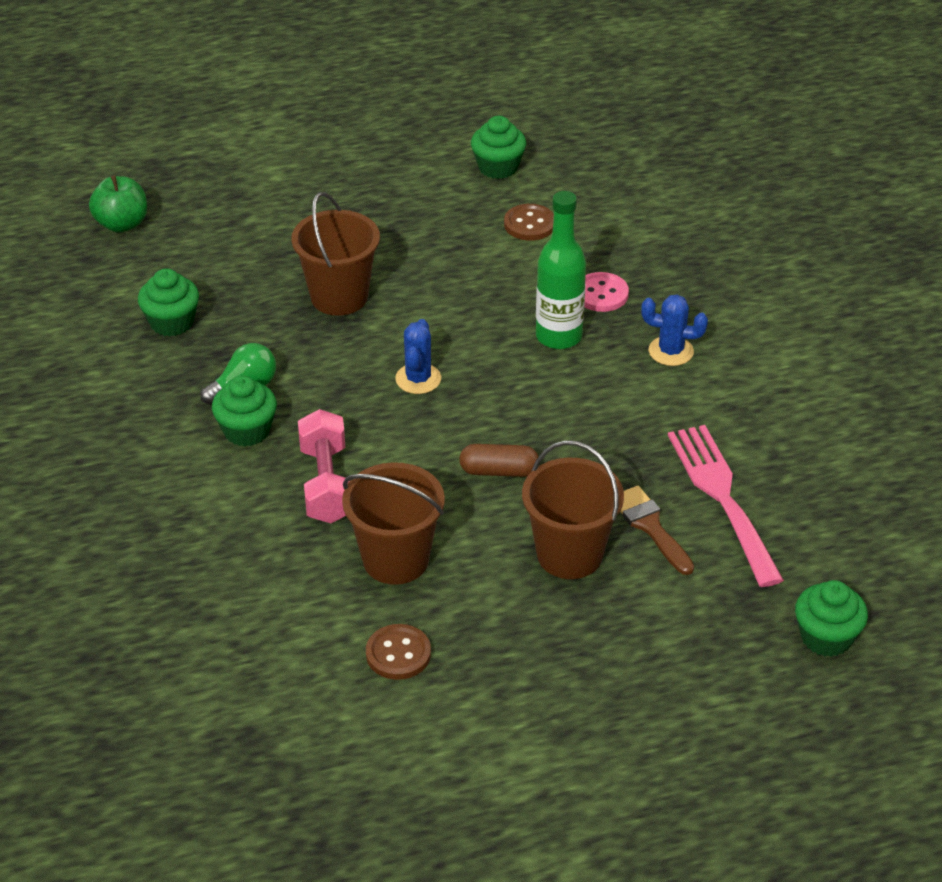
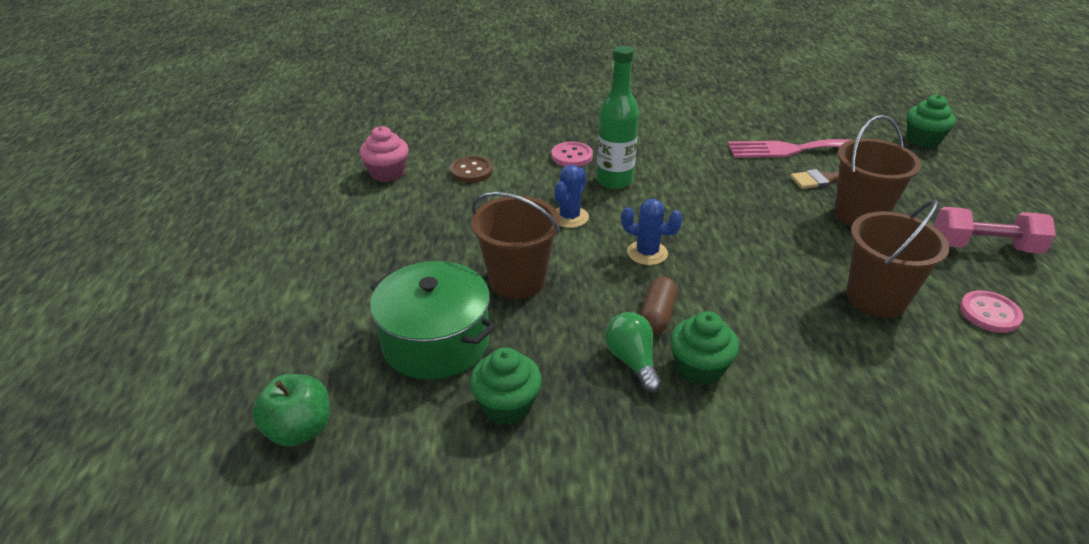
camera: 75 degrees left, 5 degrees down
(237, 266) = (435, 342): none -> green pot
(326, 484) = (780, 325): pink dumbbell -> pink dumbbell (984, 247)
(398, 654) = (989, 313): brown button -> pink button
(498, 167) = (387, 173): green cupcake -> pink cupcake
(499, 471) = (767, 231): brown capsule -> brown capsule (657, 315)
(671, 351) = (645, 141): blue cactus -> blue cactus (569, 217)

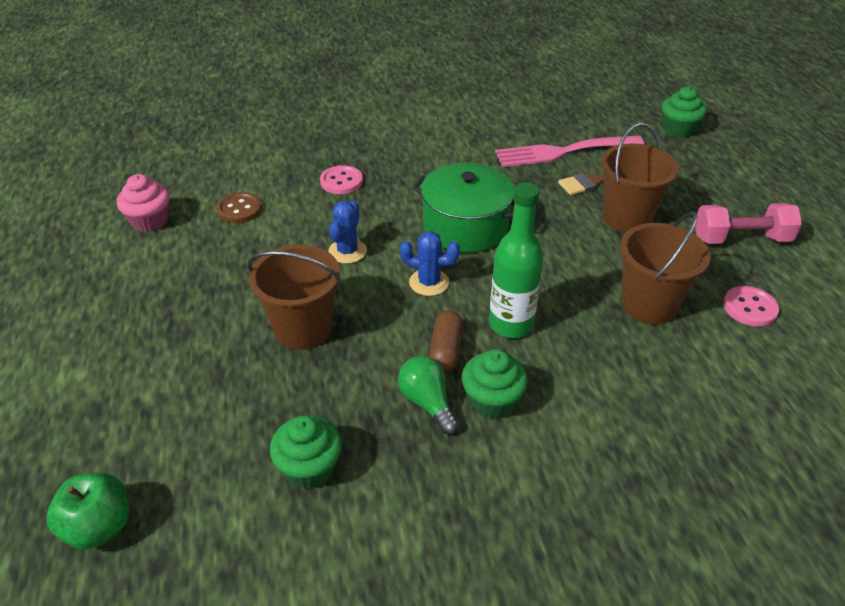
camera: 10 degrees left, 5 degrees up
(435, 342) = (228, 408): green pot -> green pot (465, 226)
(614, 180) = (387, 205): green bottle -> green bottle (510, 324)

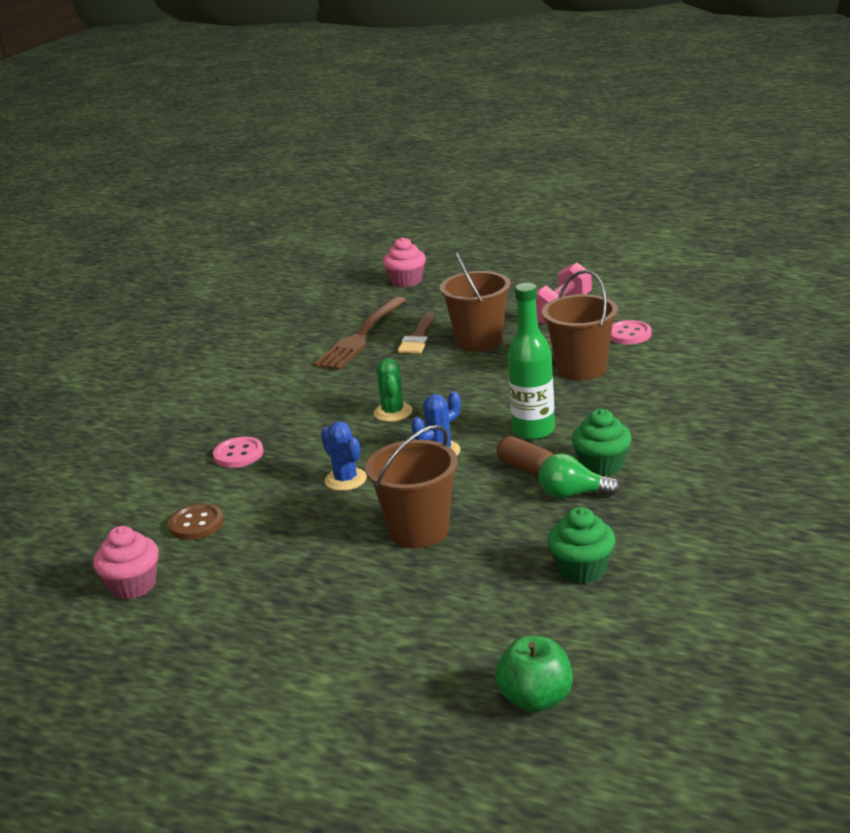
camera: 50 degrees left, 15 degrees down
(465, 226) = (393, 412): green pot -> green cactus
(562, 152) = (360, 337): pink fork -> brown fork
(678, 129) = (406, 281): green cupcake -> pink cupcake

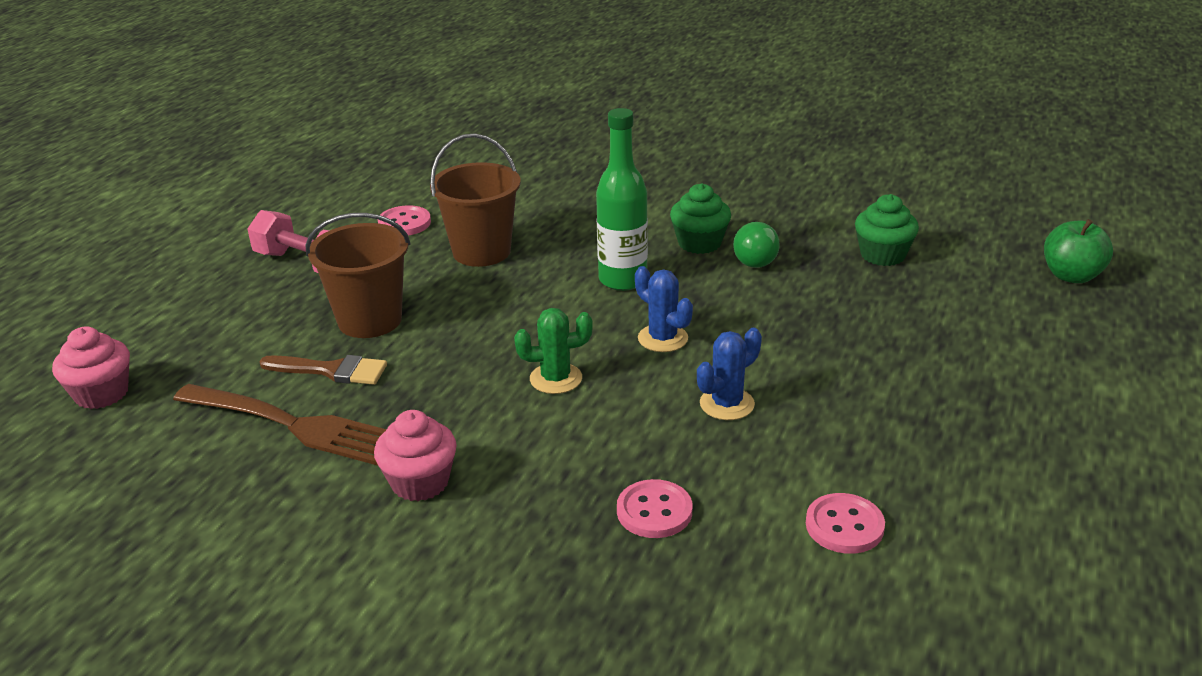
camera: 95 degrees left, 5 degrees up
(133, 585) = (1001, 563): pink cupcake -> pink cupcake (420, 482)
(196, 524) = (844, 526): brown button -> pink button
(419, 531) = (833, 344): brown bucket -> none
(526, 468) = (704, 283): brown capsule -> none

